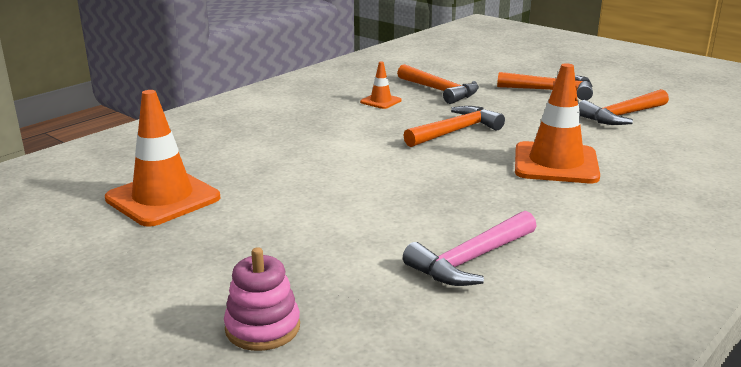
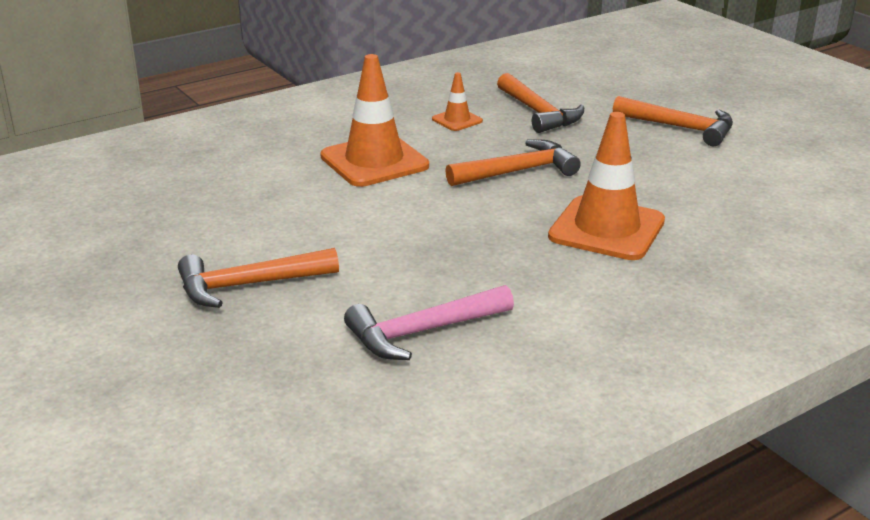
camera: 15 degrees right, 5 degrees up
(163, 198) = (150, 215): orange traffic cone -> orange traffic cone (374, 161)
(262, 328) = (169, 370): pink stacking toy -> none
(621, 116) = (743, 174): orange hammer -> orange hammer (248, 285)

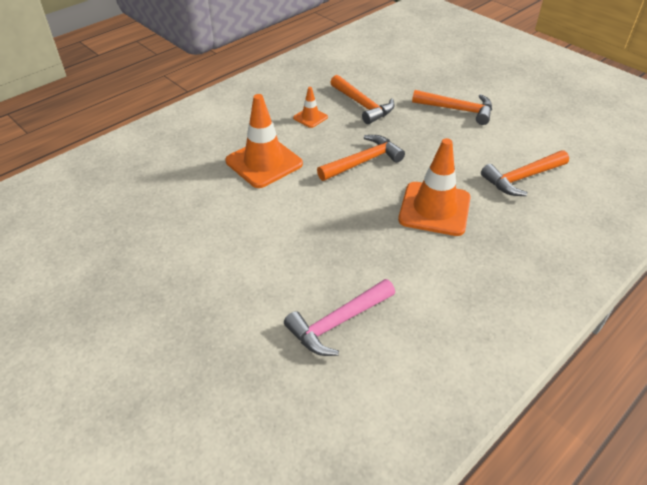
camera: 10 degrees left, 15 degrees up
(248, 285) = (205, 294): orange hammer -> orange hammer (521, 178)

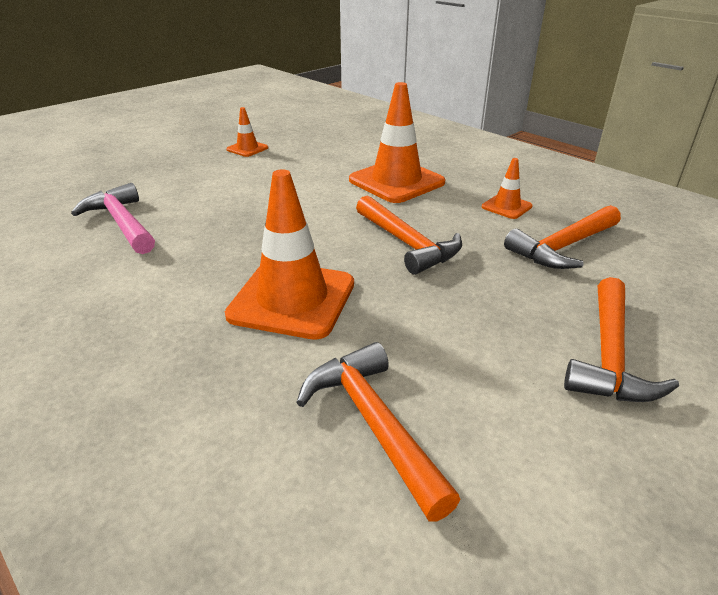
camera: 90 degrees right, 10 degrees down
(167, 261) = (247, 149): none -> orange traffic cone

